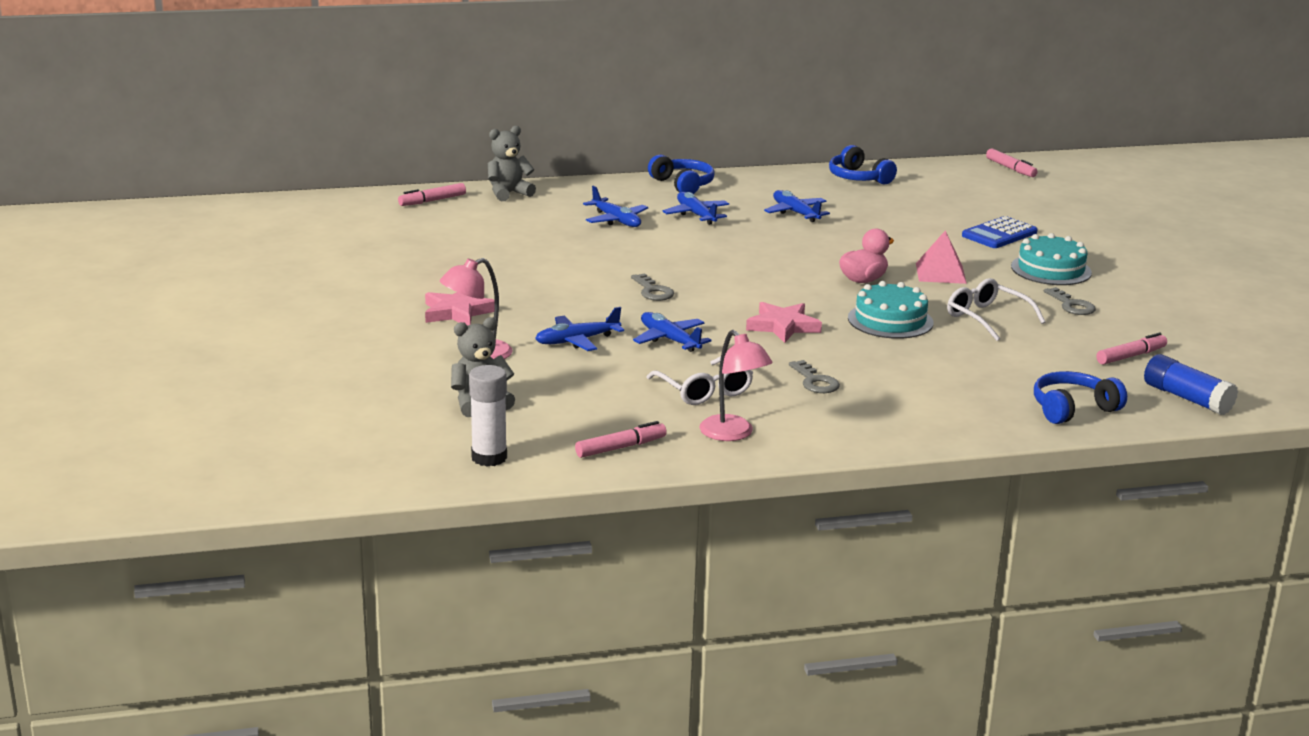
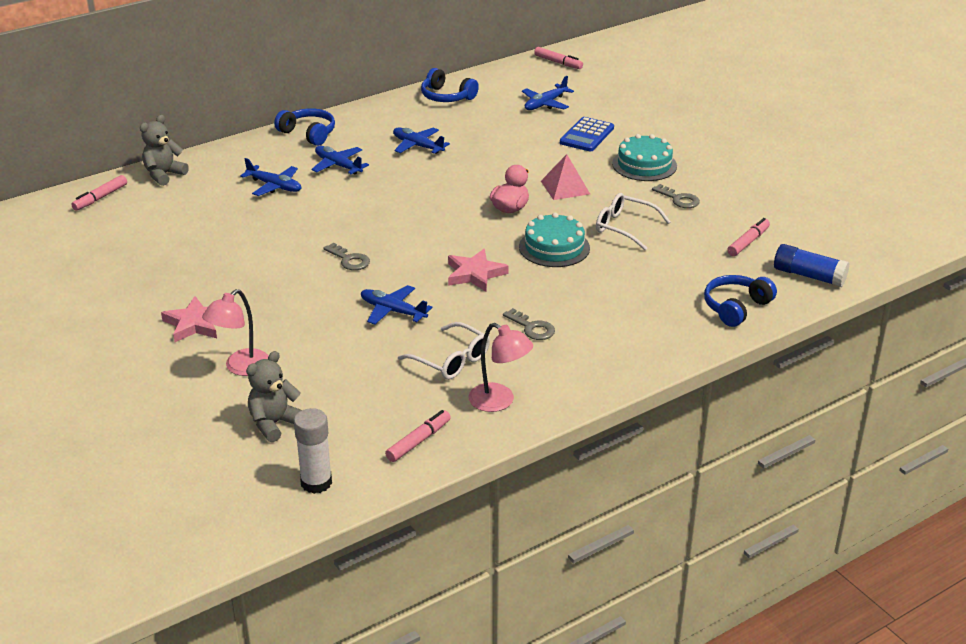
camera: 20 degrees left, 10 degrees up
(577, 341) = (317, 331): blue plane -> blue plane (545, 104)

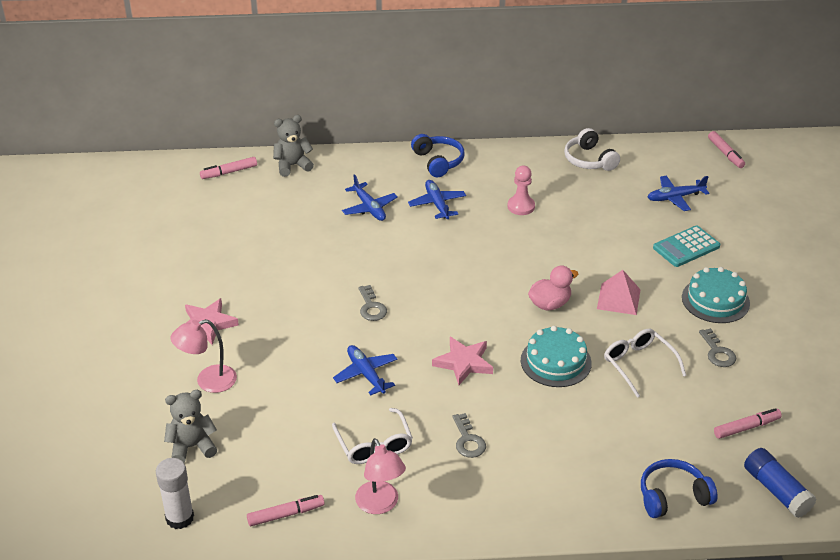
camera: 30 degrees right, 5 degrees up
(417, 146) = (521, 206): blue plane -> pink pawn
(447, 96) = (589, 160): blue headphones -> white headphones
(587, 135) = (686, 247): blue calculator -> turquoise calculator

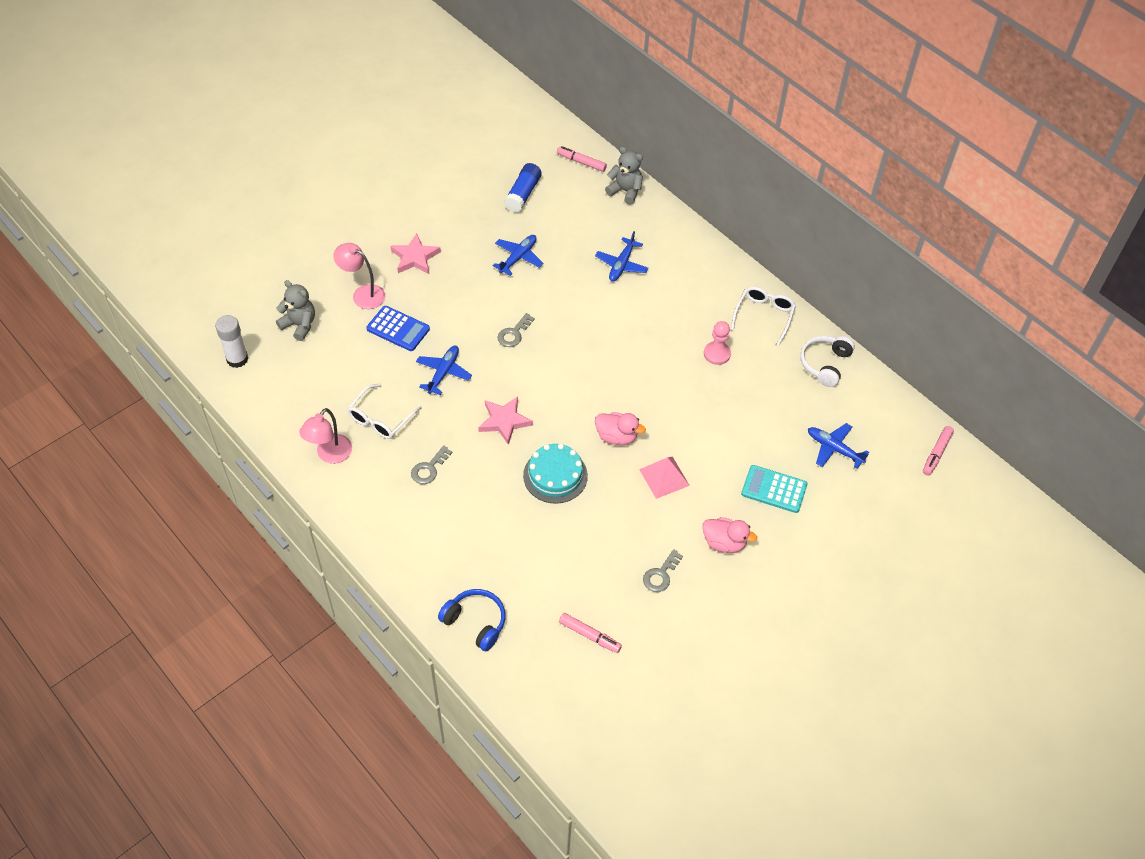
camera: 50 degrees right, 15 degrees up
(279, 378) = (398, 329): none -> blue calculator
(286, 514) = (282, 410): pink marker -> none
(437, 204) = (666, 301): blue plane -> blue plane (518, 257)
(438, 161) = (720, 271): blue headphones -> none
(638, 364) = (599, 529): white glasses -> white glasses (764, 316)
(715, 300) = (724, 543): turquoise cake -> pink duck
(776, 491) = (536, 687): blue glue stick -> blue glue stick (523, 194)

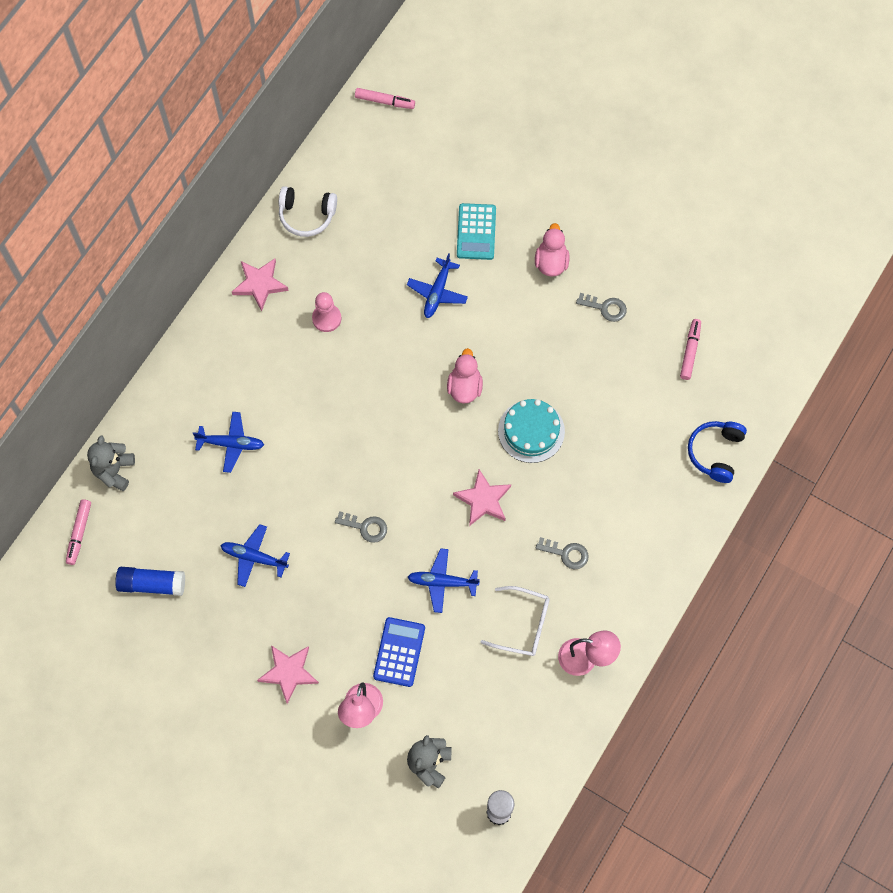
camera: 105 degrees left, 15 degrees up
(664, 477) = (497, 331): pink pyramid -> none
(764, 316) = (260, 284): white glasses -> pink star
(834, 449) = (410, 189): blue plane -> blue plane (437, 292)

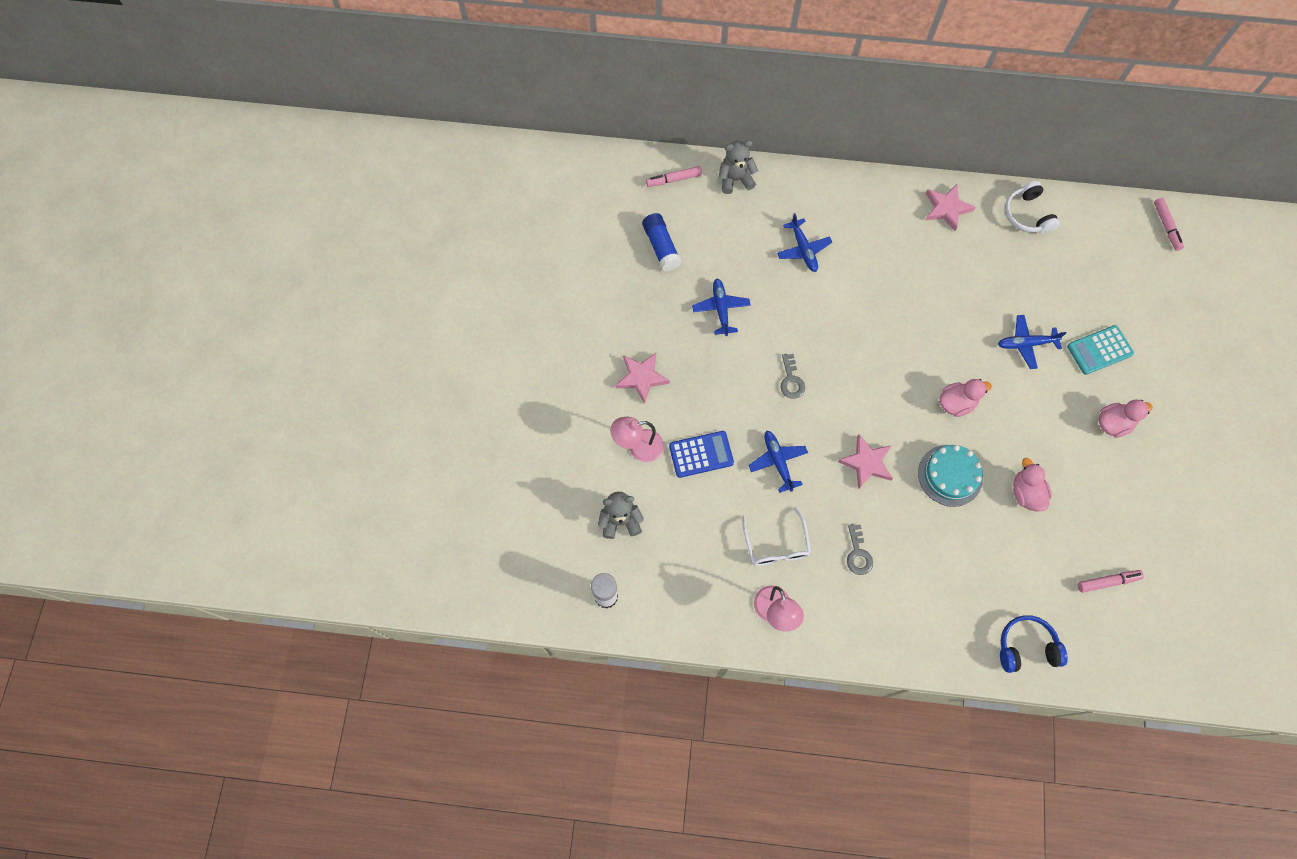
camera: 65 degrees right, 0 degrees up
(326, 318) = (949, 270): pink pawn -> none
(579, 374) = (1025, 493): none -> pink duck
(605, 308) = (1101, 488): grey key -> none

